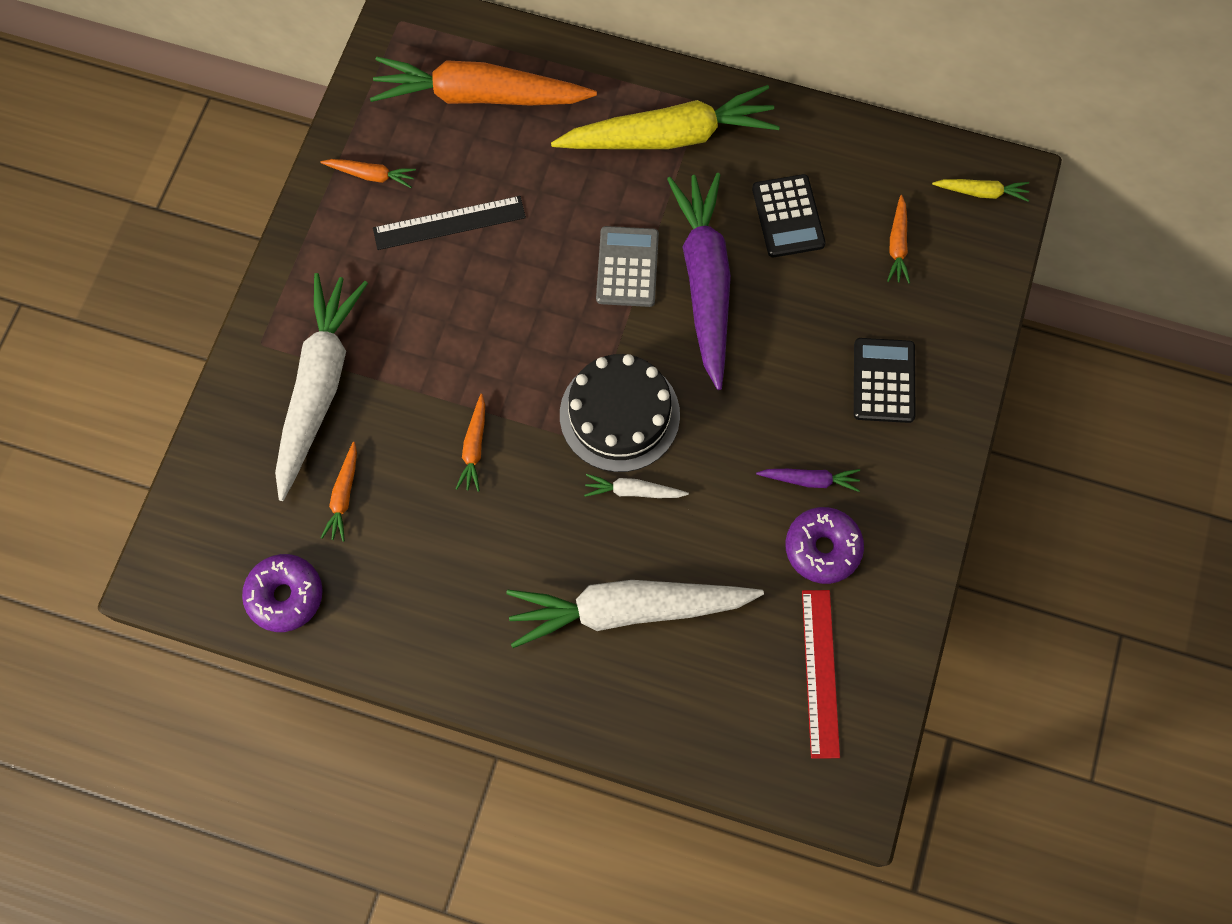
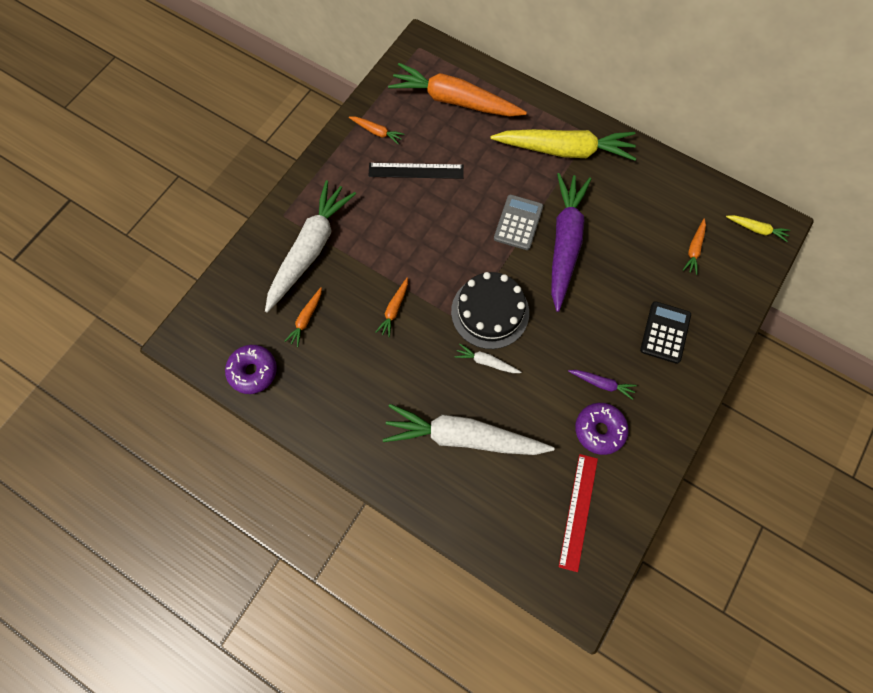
camera: 15 degrees right, 0 degrees up
(788, 216) = (627, 215): black calculator -> none

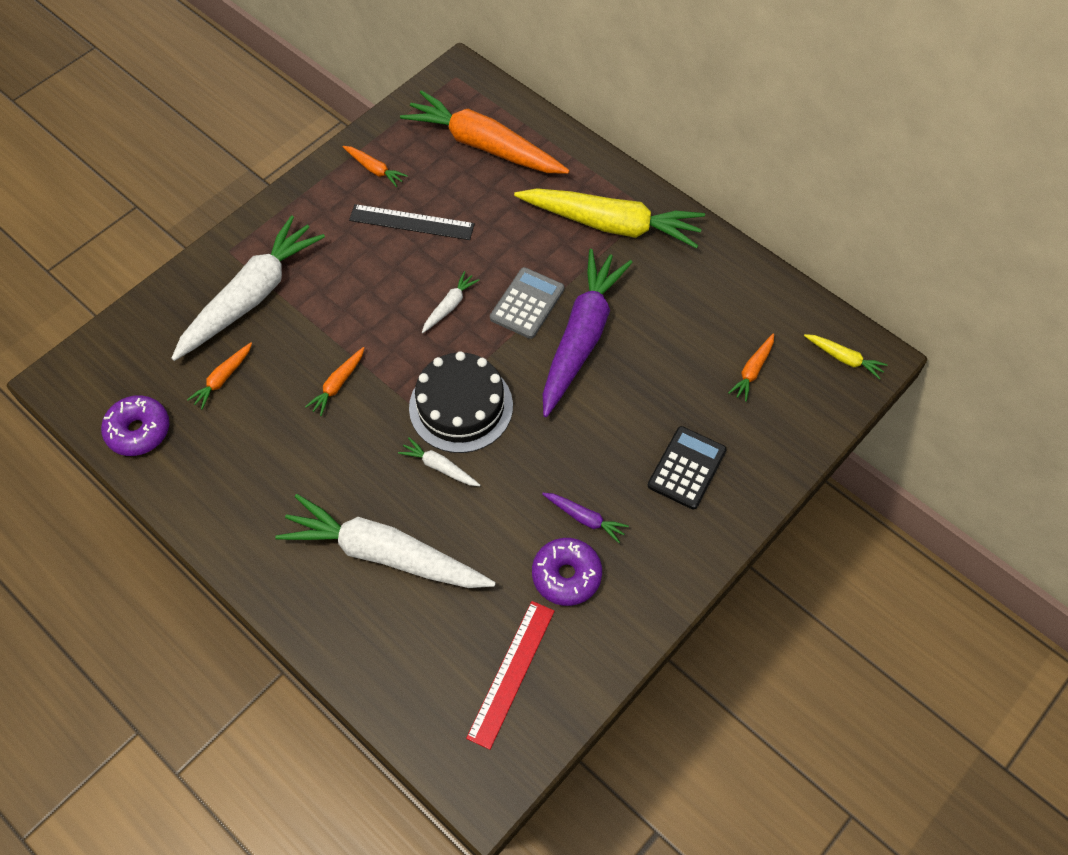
camera: 10 degrees right, 10 degrees down
(461, 233) = (449, 306): none -> white carrot

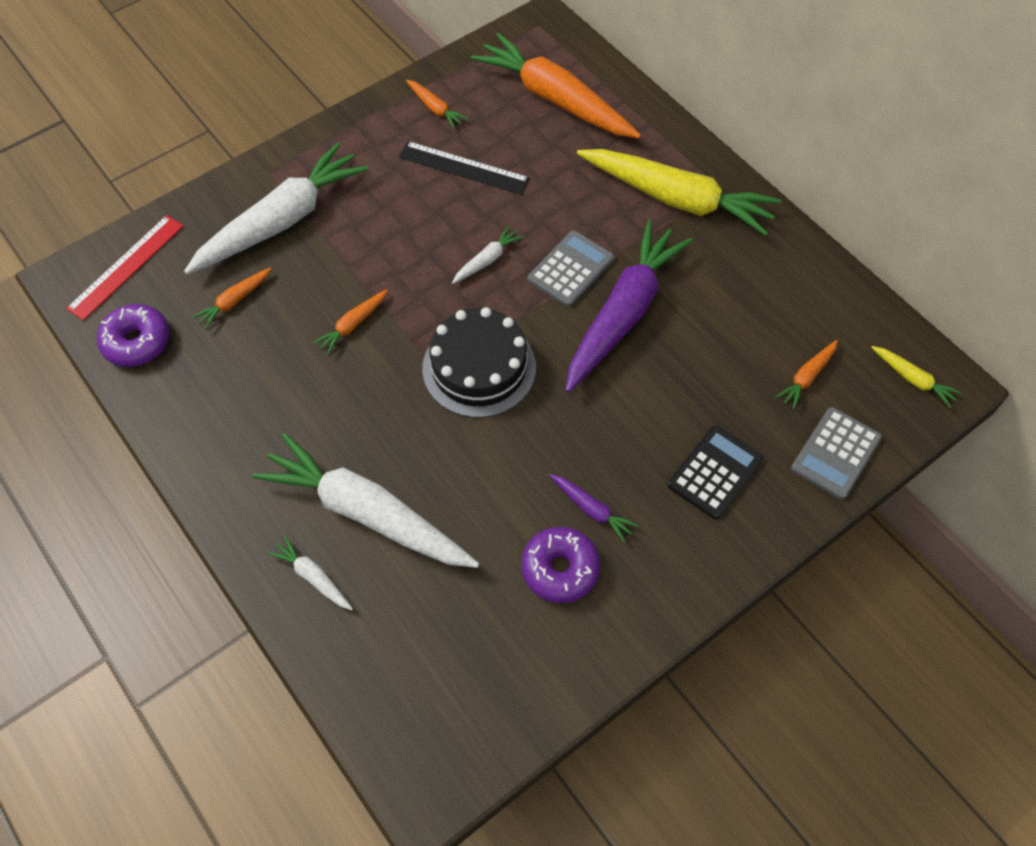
camera: 10 degrees right, 0 degrees up
(439, 467) = (444, 428): white carrot -> white carrot (313, 577)
(511, 673) = (479, 667): red ruler -> red ruler (126, 266)
(788, 434) = (836, 453): none -> grey calculator

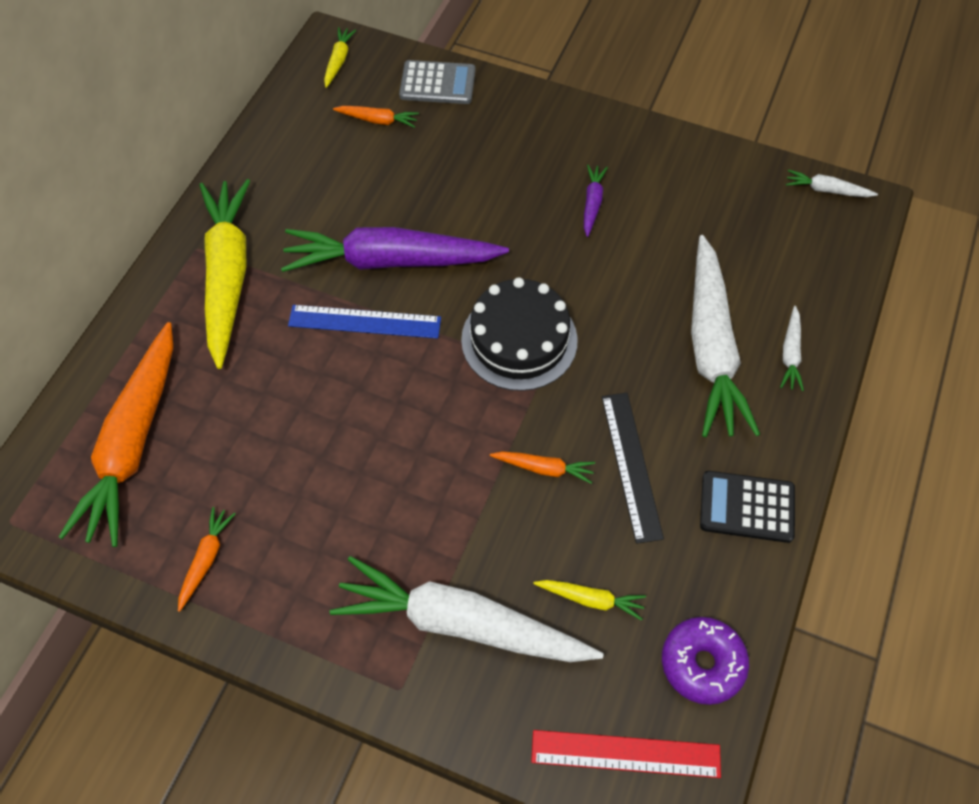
camera: 120 degrees left, 0 degrees up
(234, 301) = (591, 599): orange carrot -> yellow carrot
(463, 168) = (284, 480): black ruler -> black ruler (631, 465)
(487, 260) = (395, 395): white carrot -> white carrot (826, 190)
(560, 569) = (654, 201): purple donut -> none
(570, 269) = (364, 322): grey calculator -> blue ruler
(715, 472) = (504, 144): black calculator -> black calculator (747, 507)

